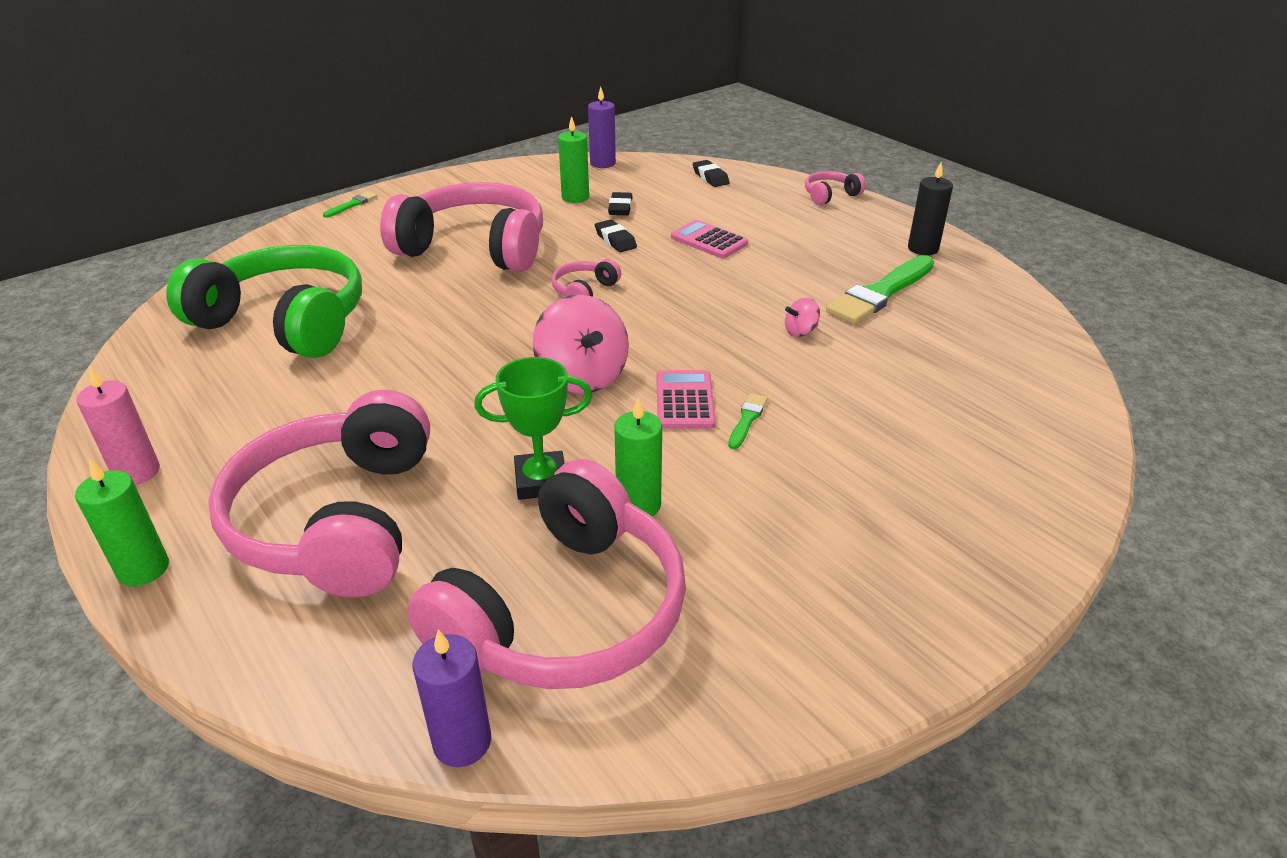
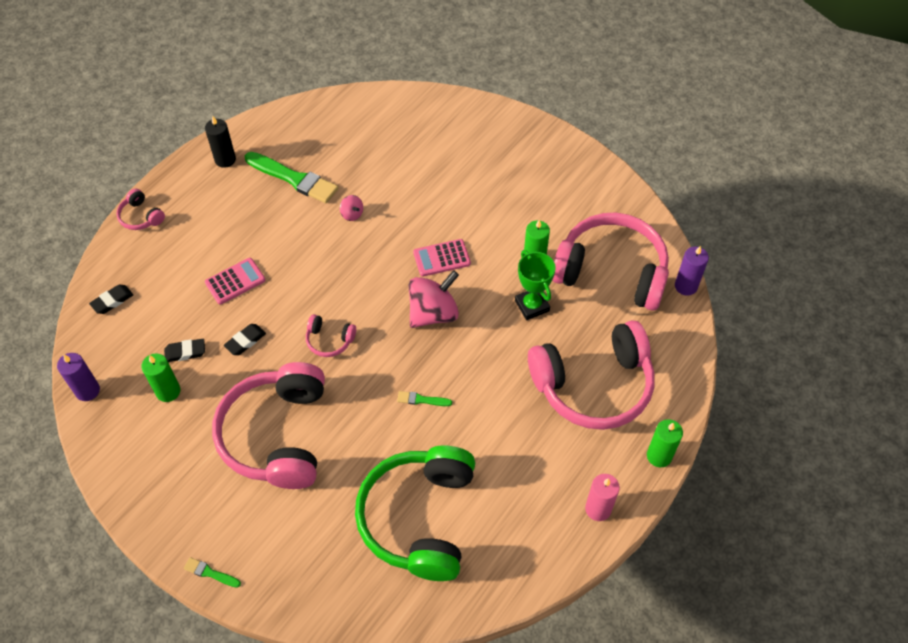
camera: 105 degrees left, 20 degrees up
(709, 240) = (235, 281): pink calculator -> pink calculator turned 150 degrees counterclockwise
(747, 419) = (450, 227): green brush -> green brush (421, 400)

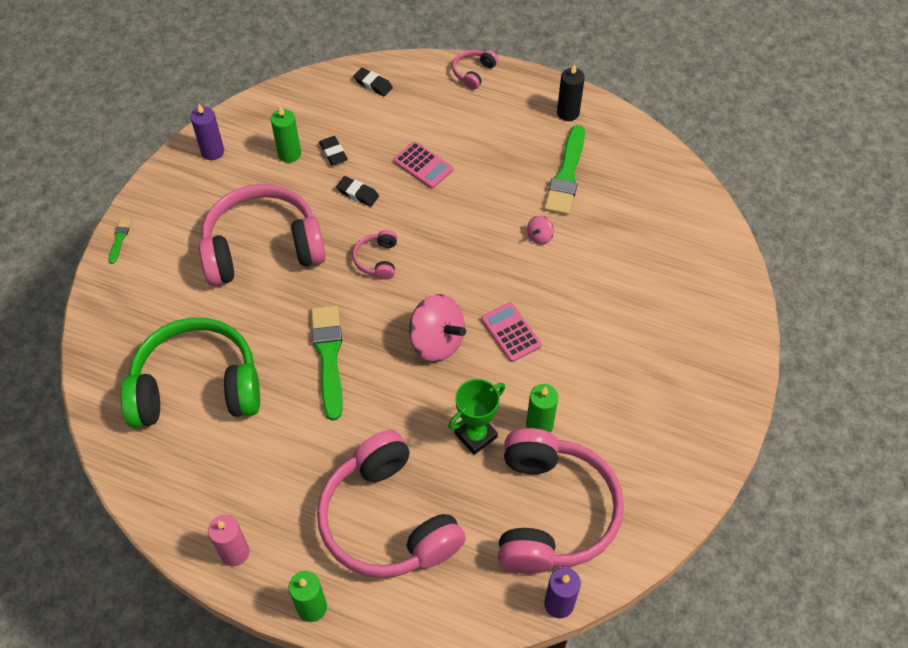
camera: 75 degrees right, 0 degrees up
(87, 390) = (277, 99): purple candle -> purple candle (212, 151)
(421, 400) = (328, 356): green brush -> green brush, size x2.21

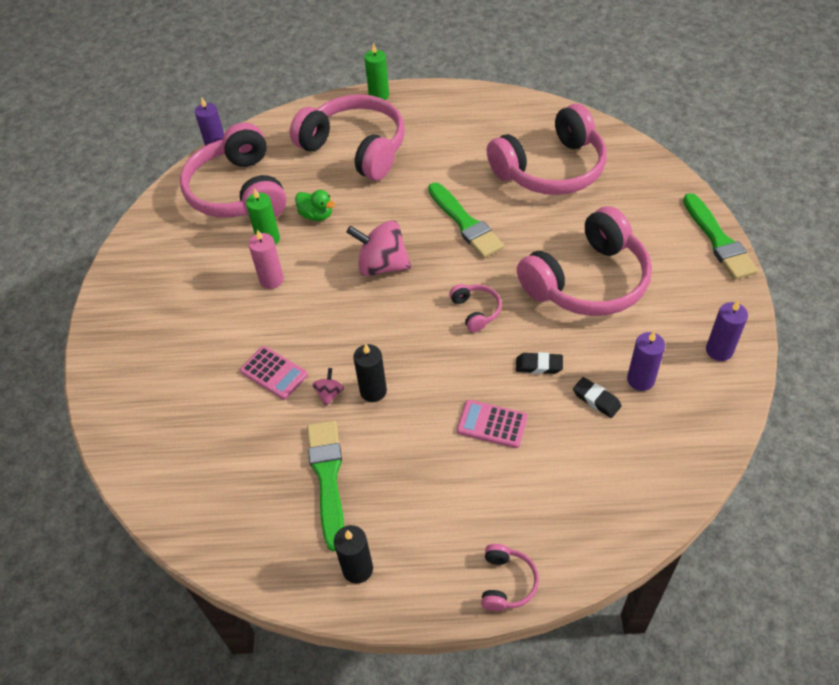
camera: 160 degrees right, 5 degrees down
(119, 239) = (718, 240): green brush -> green brush, size x2.21
(197, 387) = (550, 169): green headphones -> pink headphones
(235, 552) = (447, 101): pink candle -> pink candle (271, 280)
(289, 154) = (640, 380): green candle -> purple candle
(373, 84) = (618, 508): black eraser -> none
(476, 435) = (316, 215): green trophy -> green duck
(502, 225) = (373, 391): none -> black candle
(511, 332) = (320, 296): pink calculator -> pink calculator (274, 373)

